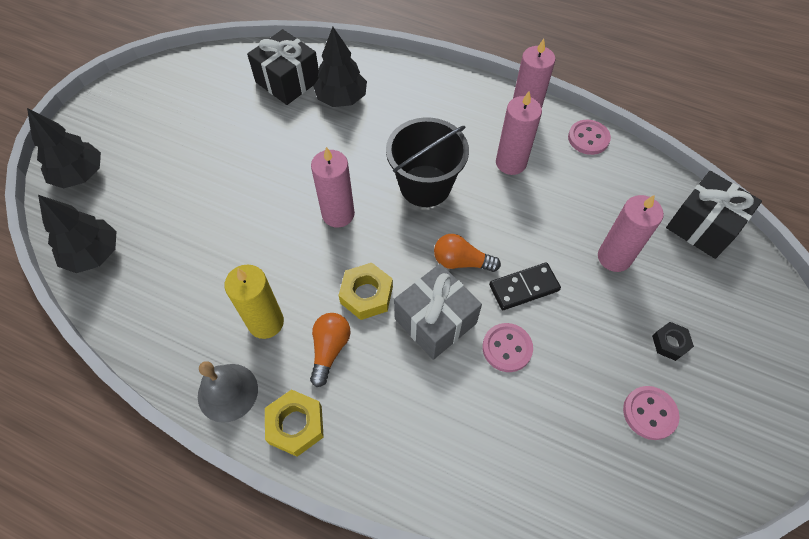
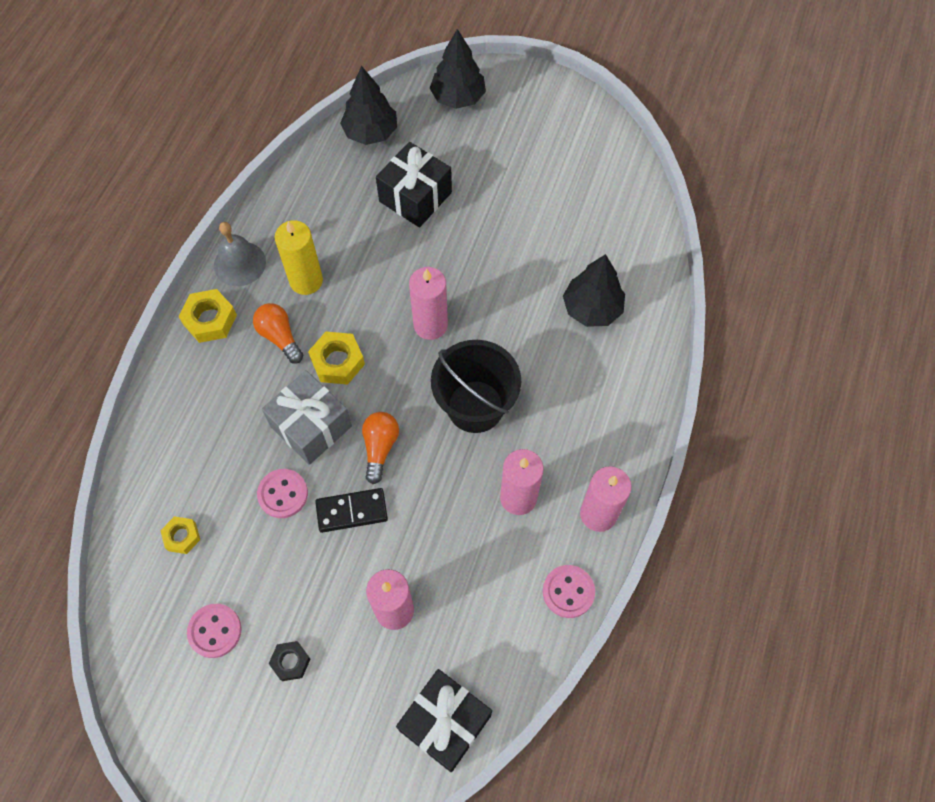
camera: 85 degrees right, 5 degrees up
(288, 81) = (610, 250): black gift -> black gift (415, 197)
(330, 349) = (280, 337): orange light bulb -> orange light bulb turned 135 degrees counterclockwise
(524, 287) = (352, 511): black domino -> black domino turned 75 degrees counterclockwise
(554, 450) = (182, 536): none -> yellow nut

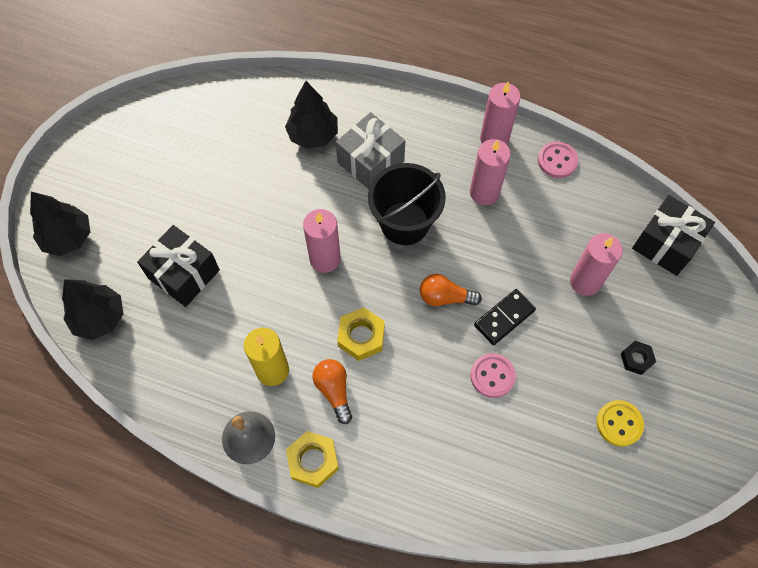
camera: 90 degrees left, 0 degrees up
(182, 536) = (538, 462): yellow nut -> none
(215, 631) = (619, 423): pink button -> yellow button
(280, 337) = (334, 391): orange light bulb -> orange light bulb turned 105 degrees clockwise
(311, 426) = (426, 356): grey gift -> grey gift (370, 162)
(352, 511) = (504, 318): black domino -> black domino turned 60 degrees clockwise

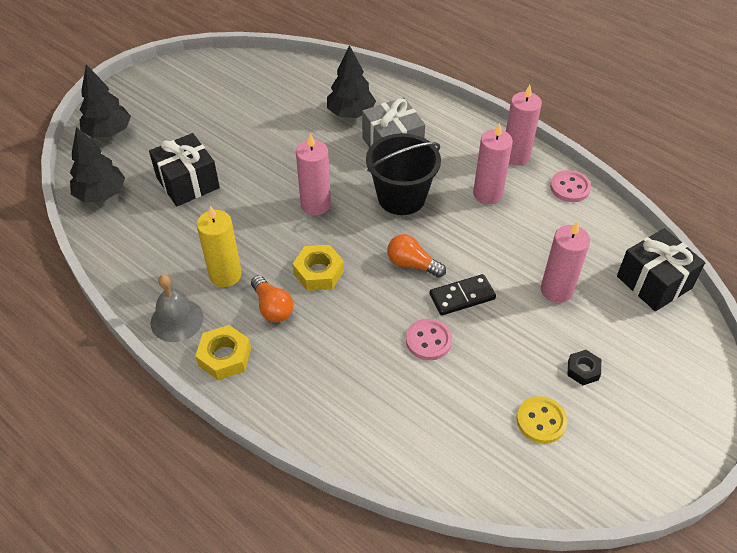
camera: 20 degrees right, 15 degrees down
(334, 391) = (272, 307): orange light bulb -> orange light bulb turned 150 degrees clockwise

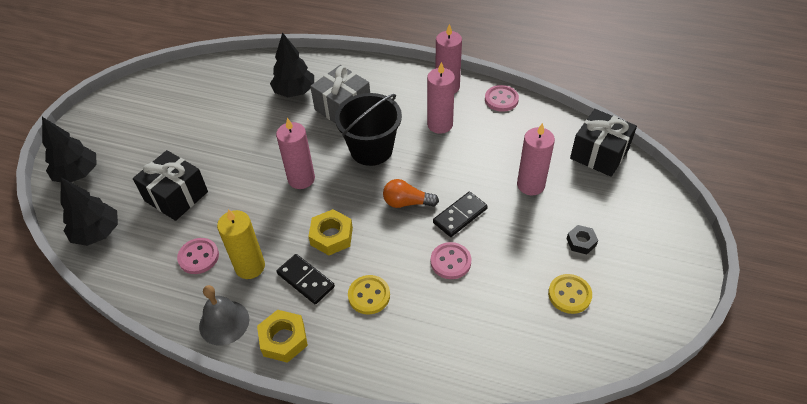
camera: 20 degrees left, 0 degrees up
(182, 249) = (198, 257): none -> pink button
(272, 307) = (305, 280): orange light bulb -> black domino
(328, 345) = (369, 295): none -> yellow button

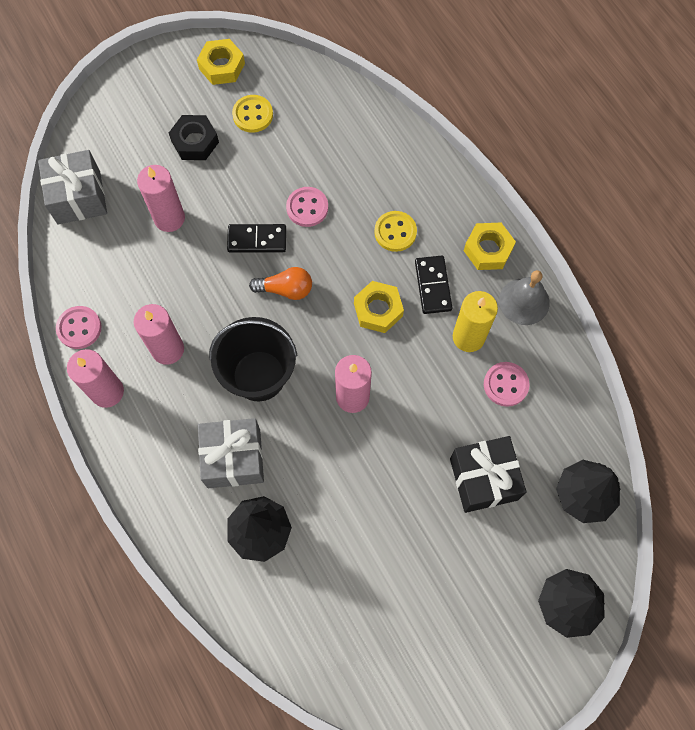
camera: 140 degrees left, 20 degrees up
(407, 202) = (285, 289): orange light bulb -> orange light bulb turned 45 degrees counterclockwise
(581, 242) = (195, 142): black nut -> black nut, size x1.57
(599, 154) = (78, 197): black gift -> grey gift
(641, 312) = (222, 66): none -> yellow nut

